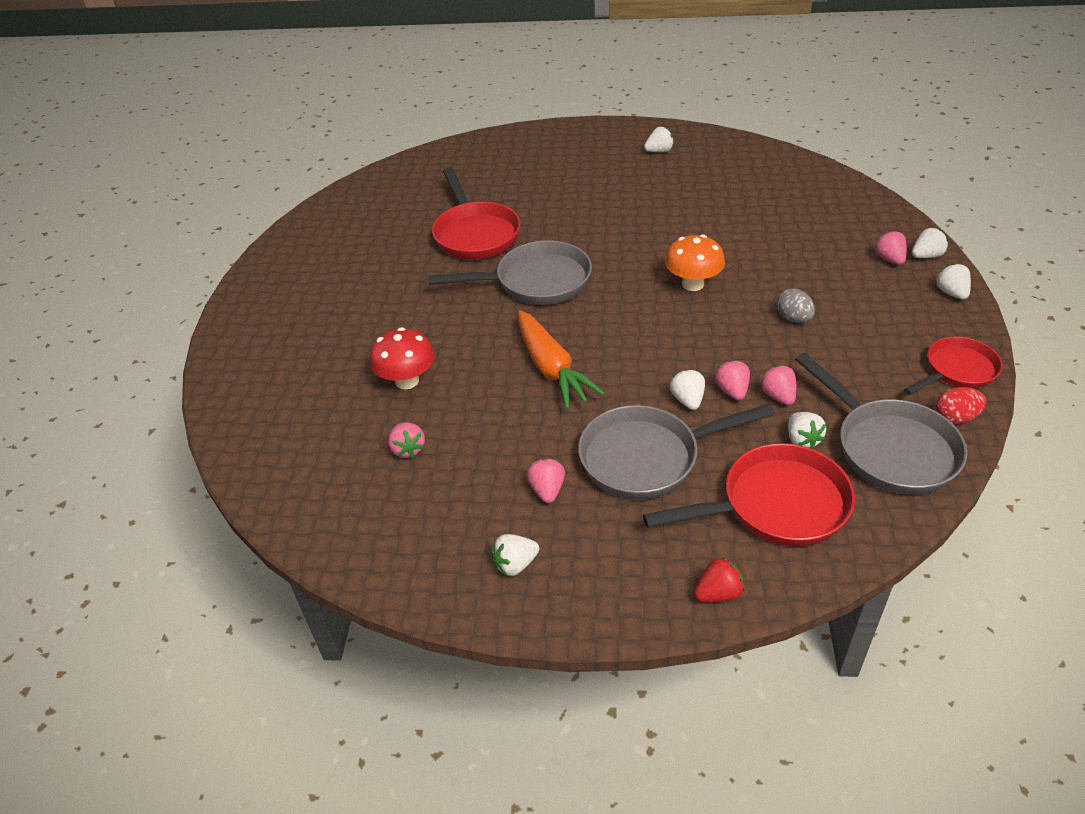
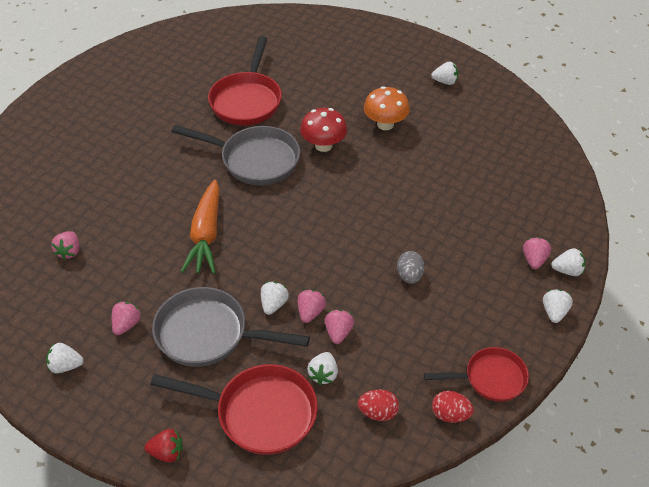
camera: 25 degrees right, 5 degrees up
(407, 381) = (108, 200): red mushroom -> red mushroom (323, 145)
(693, 284) = (363, 212): orange mushroom -> orange mushroom (385, 124)
(889, 448) = (378, 412): grey pan -> red egg

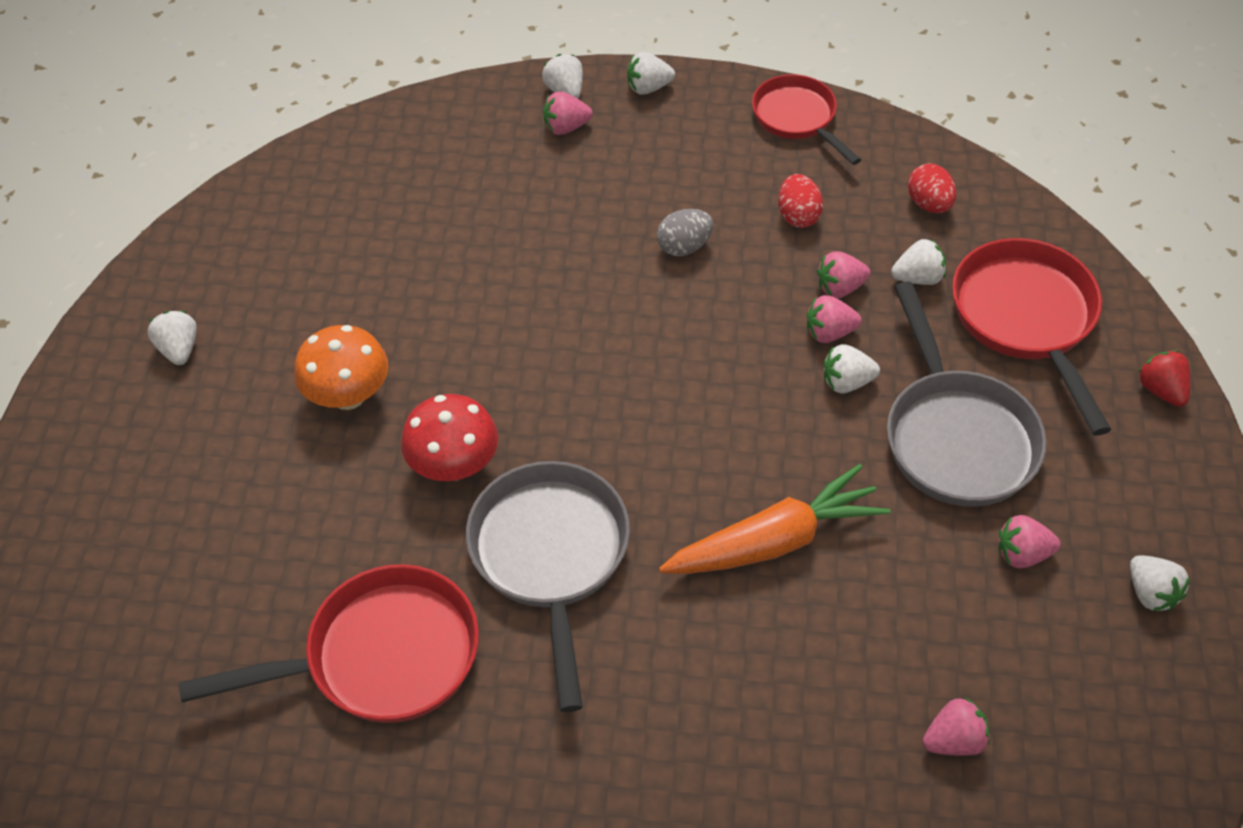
camera: 115 degrees left, 5 degrees up
(450, 414) = (878, 139): red egg -> red egg (798, 216)

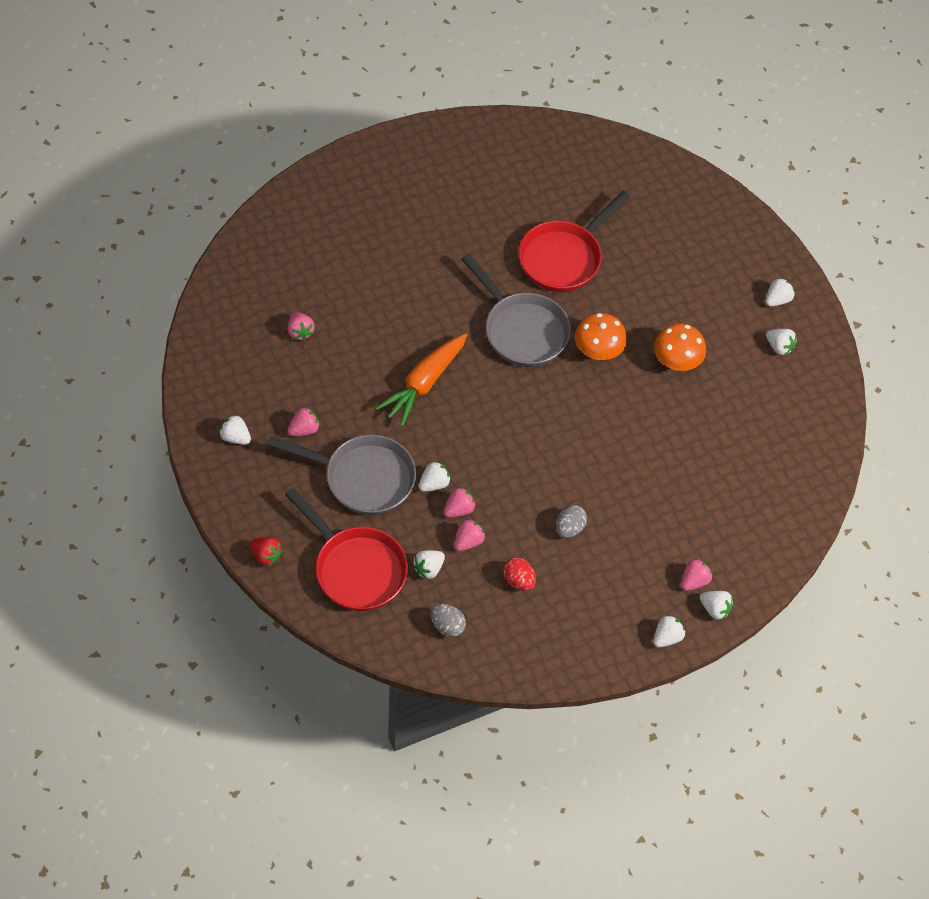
camera: 145 degrees right, 5 degrees up
(109, 418) = (777, 300): none -> white strawberry
(454, 465) = (598, 351): red mushroom -> orange mushroom
(797, 118) = (560, 656): red pan -> none
(929, 204) = (447, 626): red egg -> grey egg
(954, 740) = (300, 332): pink strawberry -> pink strawberry turned 60 degrees counterclockwise
(956, 436) = (363, 478): grey pan -> grey pan turned 150 degrees clockwise

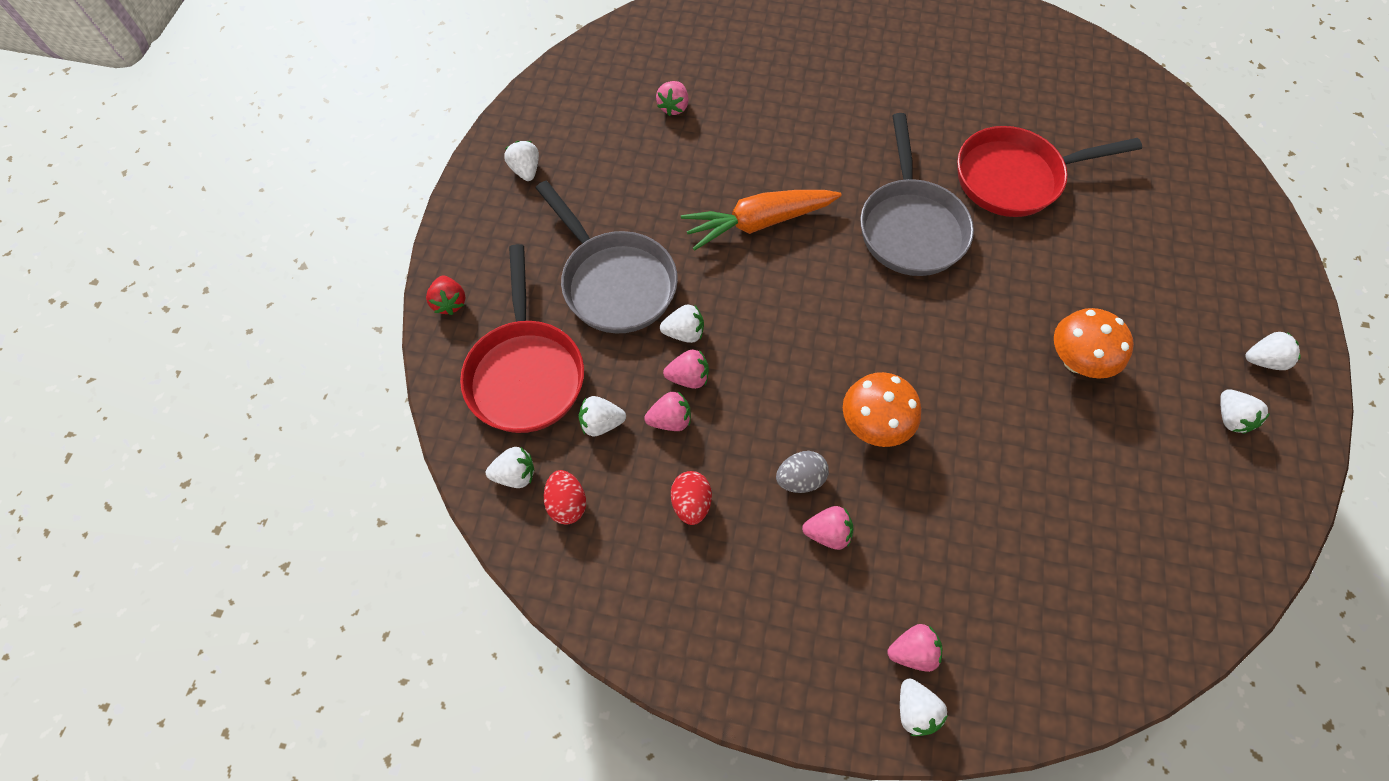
camera: 40 degrees right, 5 degrees up
(304, 429) = (597, 200): pink strawberry -> pink strawberry (827, 533)
(447, 626) = (567, 504): grey egg -> red egg
(598, 351) = (984, 296): orange mushroom -> orange mushroom (874, 424)
(667, 637) = (822, 705): white strawberry -> white strawberry (515, 475)

